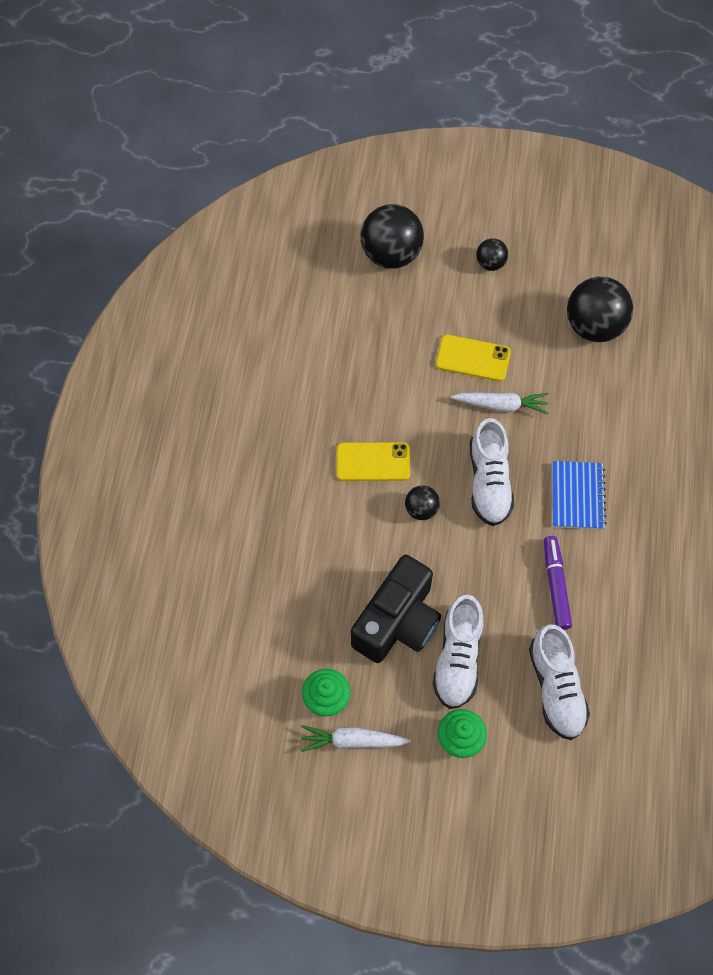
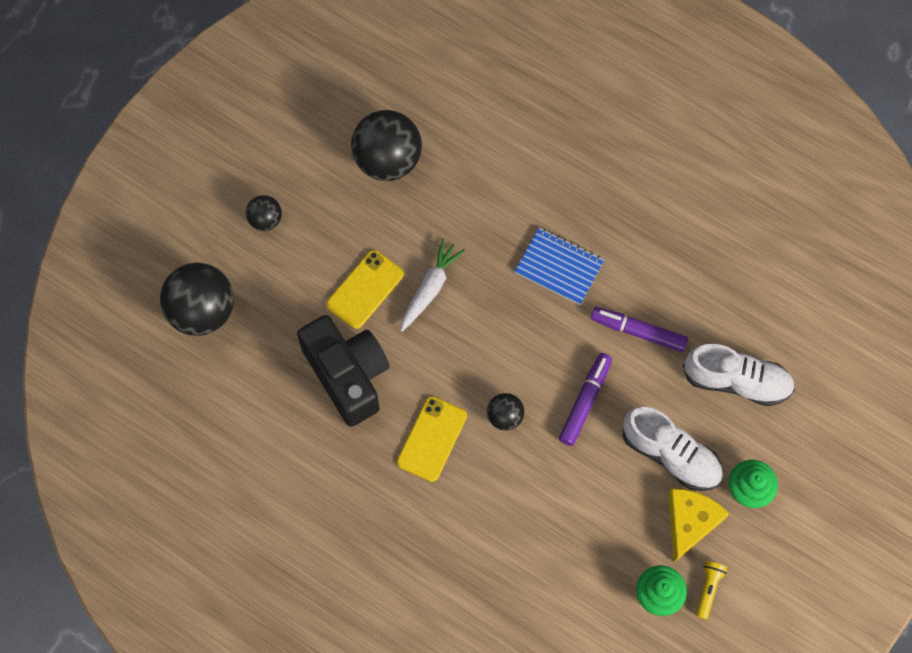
camera: 65 degrees left, 5 degrees up
(352, 740) = (708, 589): white carrot -> yellow flashlight
(397, 622) = (610, 493): black camera -> black camera (347, 375)
(405, 700) = (690, 522): none -> yellow cheese
(468, 567) = (585, 401): none -> purple marker
(489, 482) = (506, 340): white shoe -> none

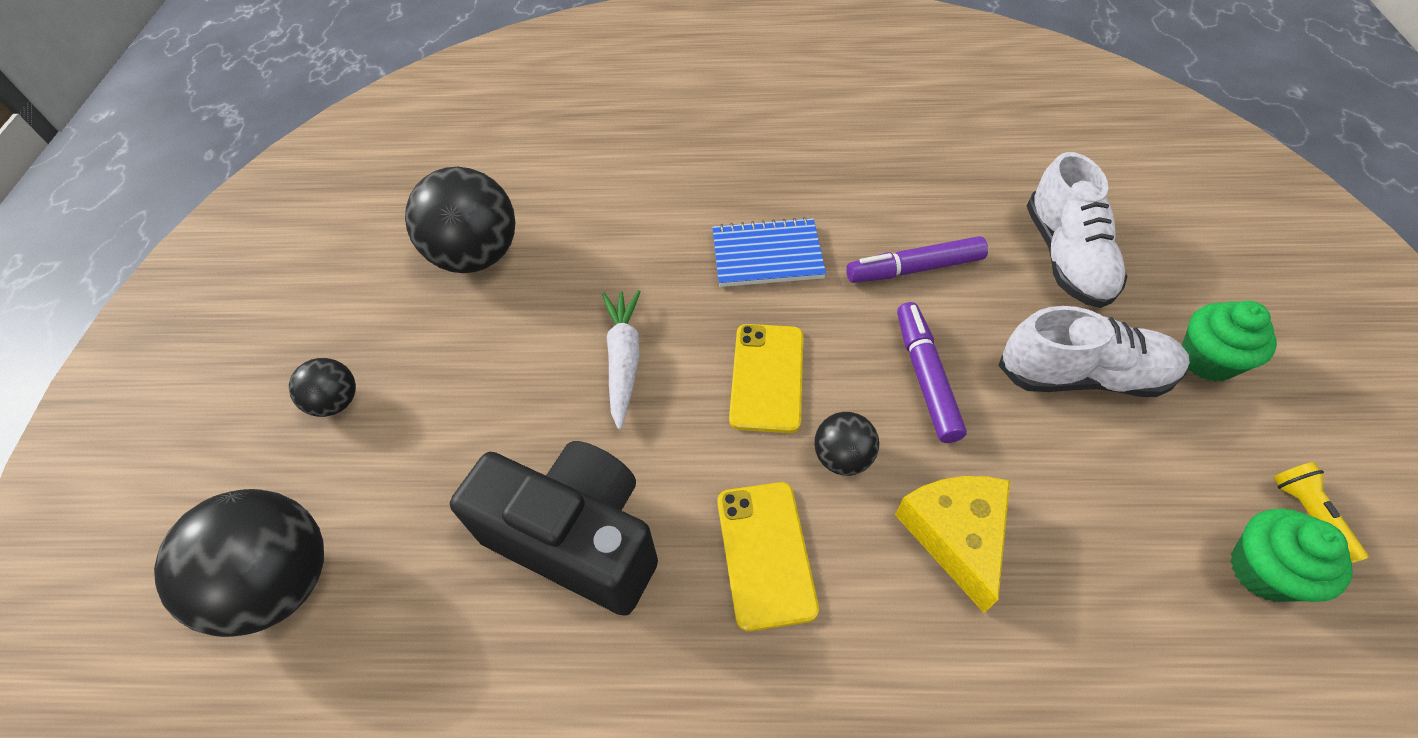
camera: 30 degrees left, 15 degrees down
(365, 289) = (533, 410): yellow phone -> yellow phone (767, 377)
(690, 522) = (1191, 442): yellow cheese -> yellow cheese (956, 535)
(736, 381) = (1066, 257): white shoe -> white shoe turned 105 degrees clockwise

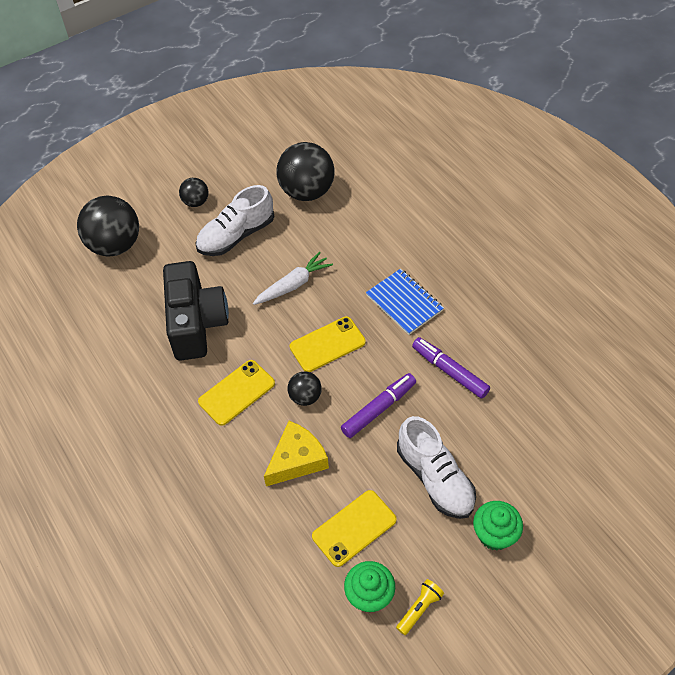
camera: 55 degrees right, 0 degrees up
(1066, 257) = (521, 439): white shoe -> white shoe (236, 236)
(1127, 524) = (354, 528): none -> yellow phone

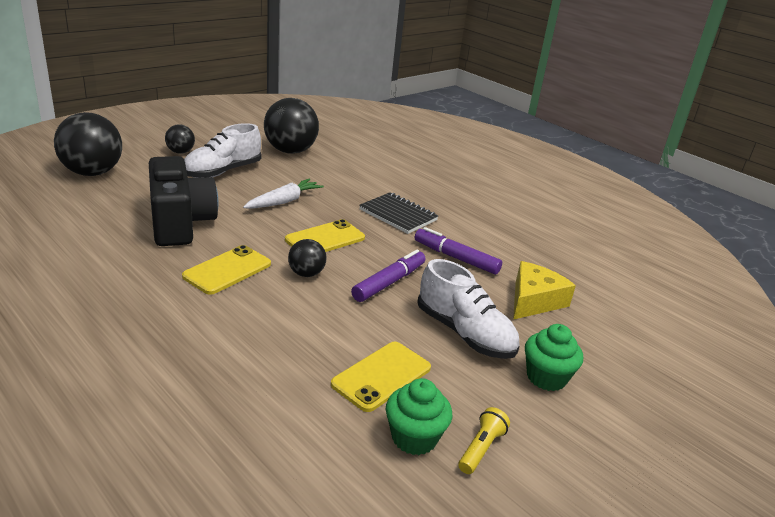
camera: 15 degrees left, 25 degrees down
(297, 460) = (303, 320): yellow cheese -> yellow cheese (534, 300)
(404, 303) = (398, 215): blue notebook -> black notebook

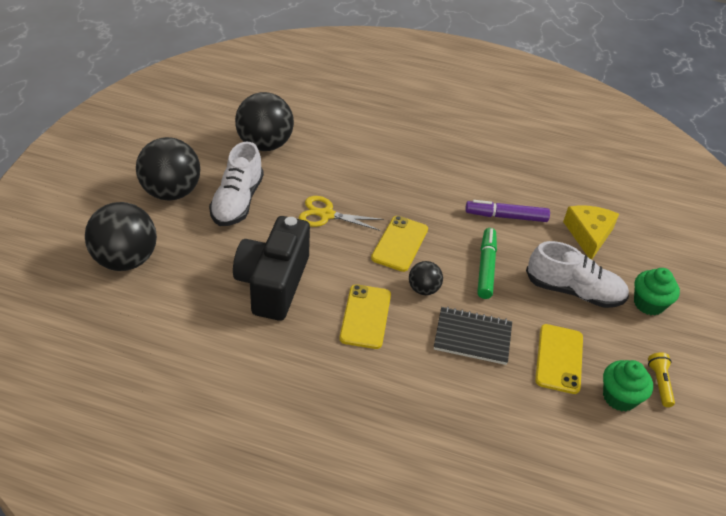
camera: 30 degrees left, 15 degrees up
(180, 152) = (171, 192): black ball -> black ball, size x1.97
(180, 223) = (273, 283): black camera -> black camera turned 120 degrees counterclockwise
(284, 201) = (326, 215): white carrot -> yellow scissors
(389, 282) = (486, 267): purple marker -> green marker
(398, 215) = (425, 187): black notebook -> black notebook (472, 337)

